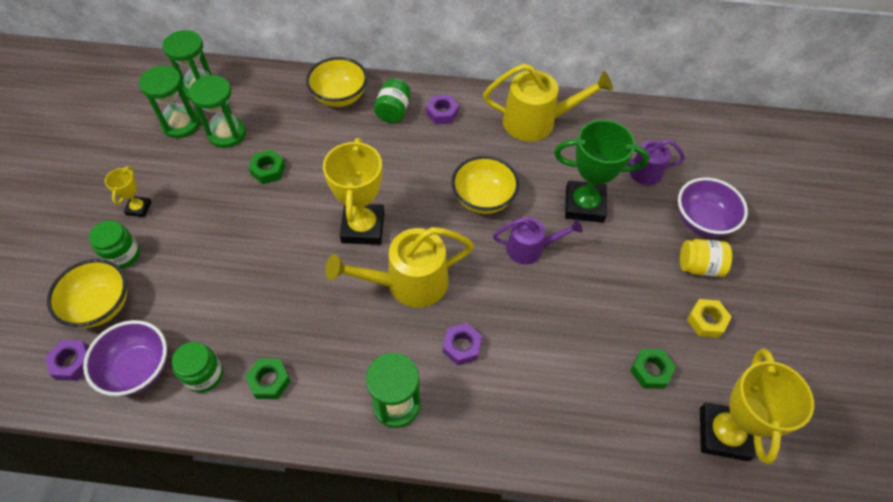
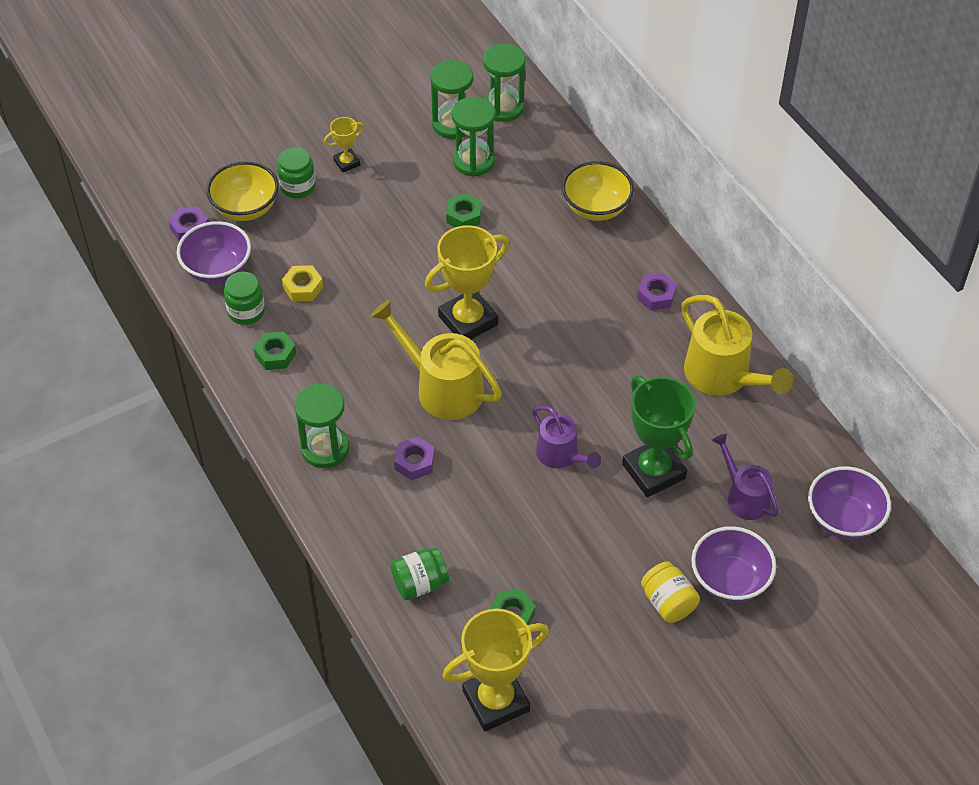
camera: 55 degrees right, 5 degrees down
(393, 111) = (620, 258): green jar -> green jar (420, 583)
(483, 199) = (583, 388): yellow bowl -> none
(692, 135) = (843, 519): none -> purple bowl
(706, 321) = (607, 636): yellow nut -> yellow nut (303, 287)

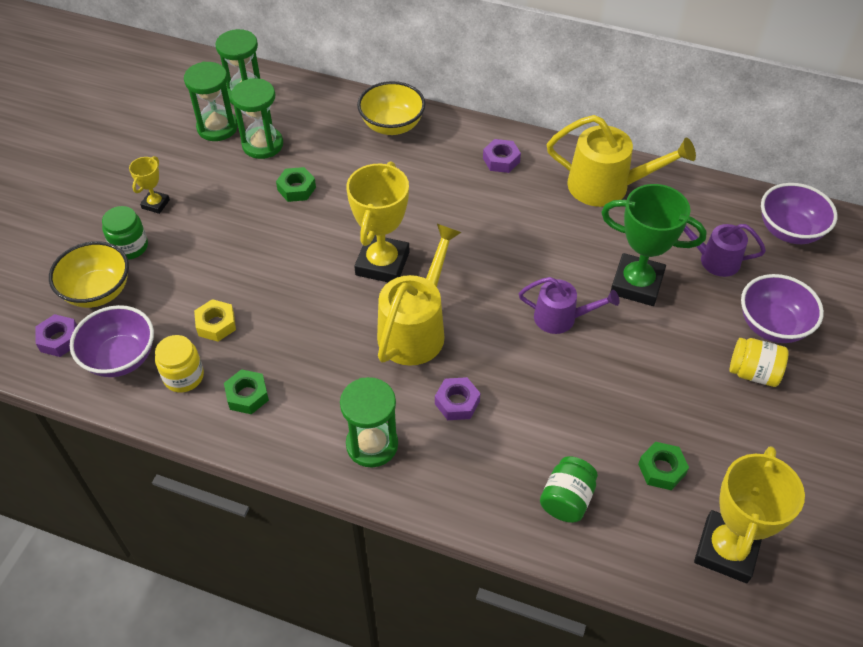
camera: 40 degrees left, 0 degrees up
(246, 311) = (183, 376): green jar -> yellow jar
(441, 387) = (416, 328): yellow watering can -> yellow watering can turned 120 degrees clockwise

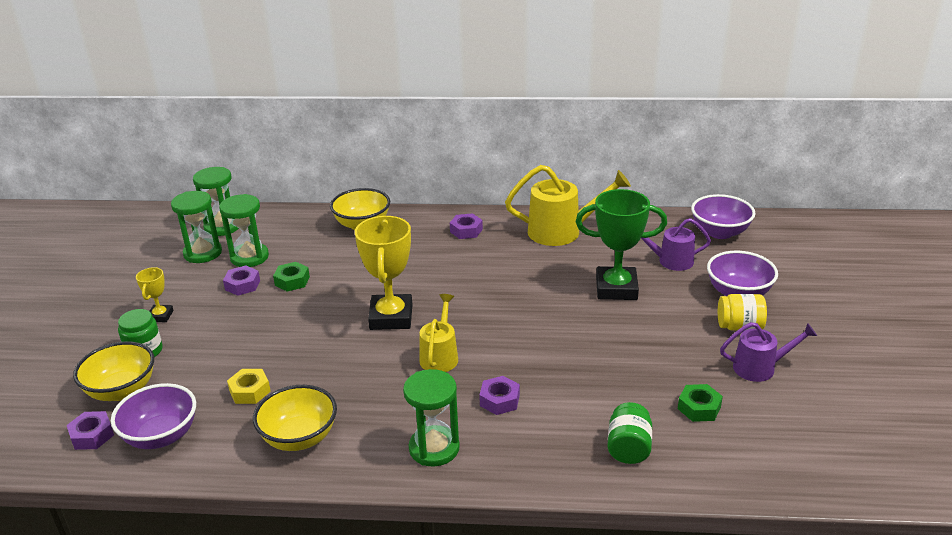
camera: 15 degrees left, 20 degrees down
(183, 376) = (230, 437): yellow jar -> none
(245, 182) = (242, 285): none -> purple nut
(247, 395) = (299, 438): green nut -> yellow bowl
(416, 328) = (440, 356): yellow watering can -> yellow watering can, size x0.62
(561, 318) = (564, 323): purple watering can -> purple watering can (760, 368)
(726, 550) = (782, 452): yellow trophy -> none

